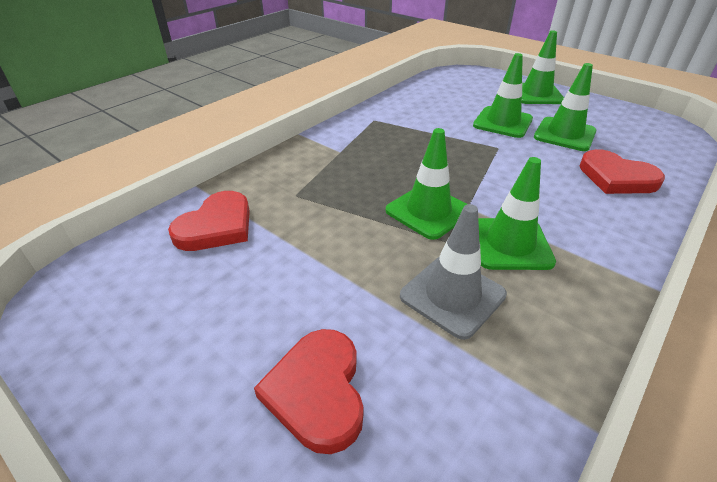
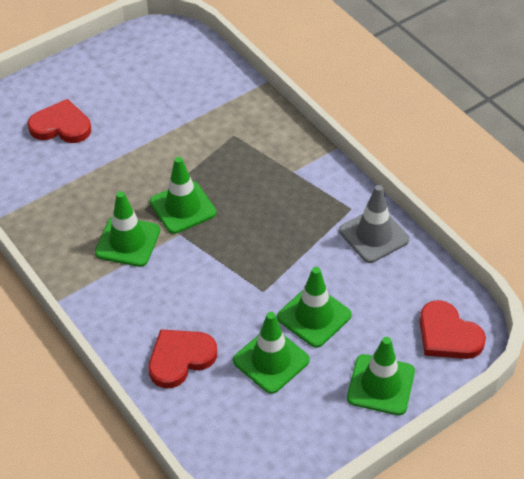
camera: 105 degrees right, 10 degrees up
(216, 226) = (210, 92): red heart -> red heart (448, 335)
(452, 295) = (96, 195): grey traffic cone -> grey traffic cone (374, 235)

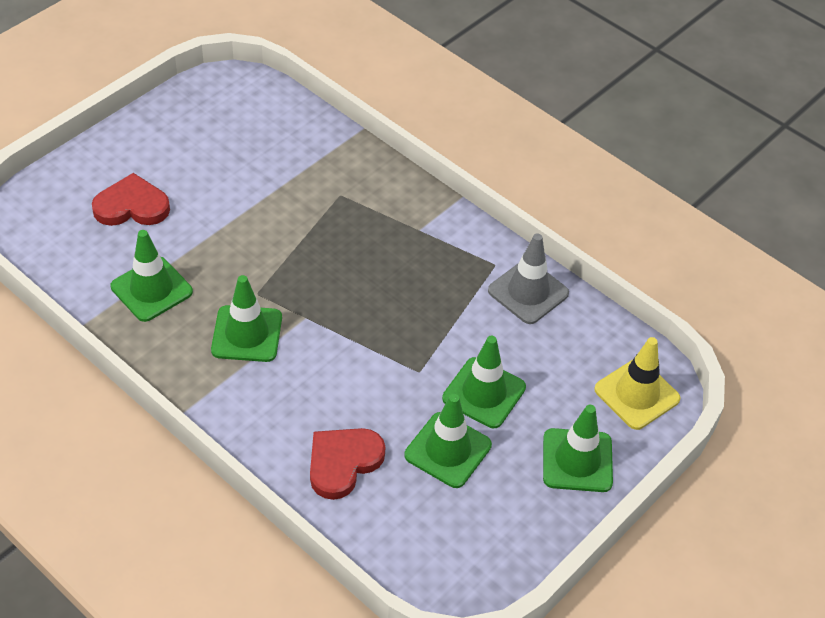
camera: 15 degrees left, 0 degrees up
(183, 207) = (302, 286): green traffic cone -> green traffic cone (151, 289)
(448, 335) = (637, 394): red heart -> yellow traffic cone

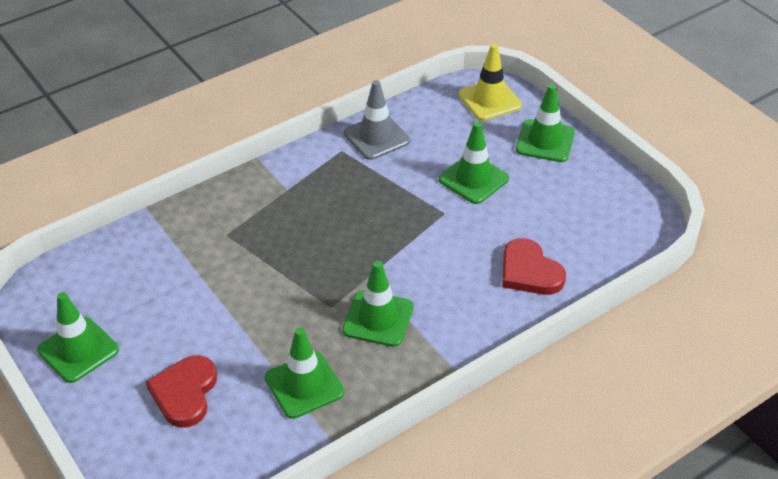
camera: 75 degrees left, 5 degrees down
(448, 450) = (526, 208): green traffic cone -> green traffic cone (78, 350)

